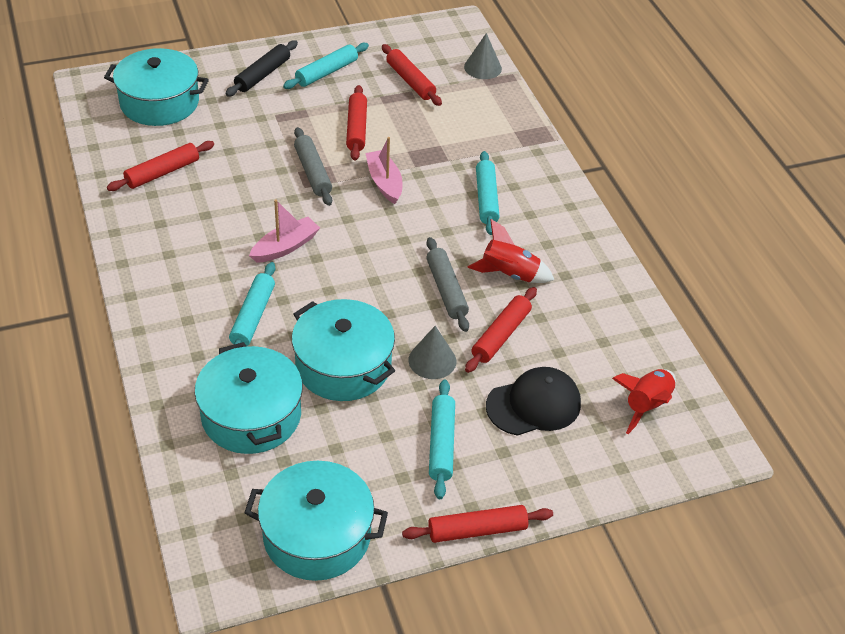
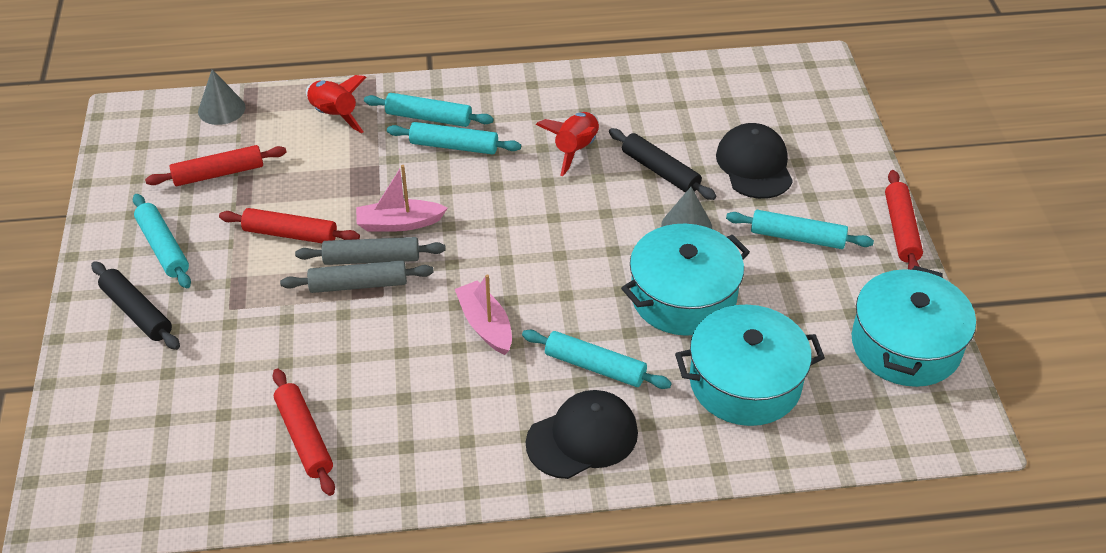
camera: 75 degrees left, 0 degrees up
(159, 102) = (147, 431): turquoise pot -> none
(179, 317) = (582, 437): none -> black cap
(446, 290) = (587, 200): grey rolling pin -> grey rolling pin (371, 259)
(501, 335) = (660, 171): red rolling pin -> black rolling pin
(517, 178) = (429, 117): none -> turquoise rolling pin
(646, 405) = (763, 94): red rocket -> red rocket (334, 116)

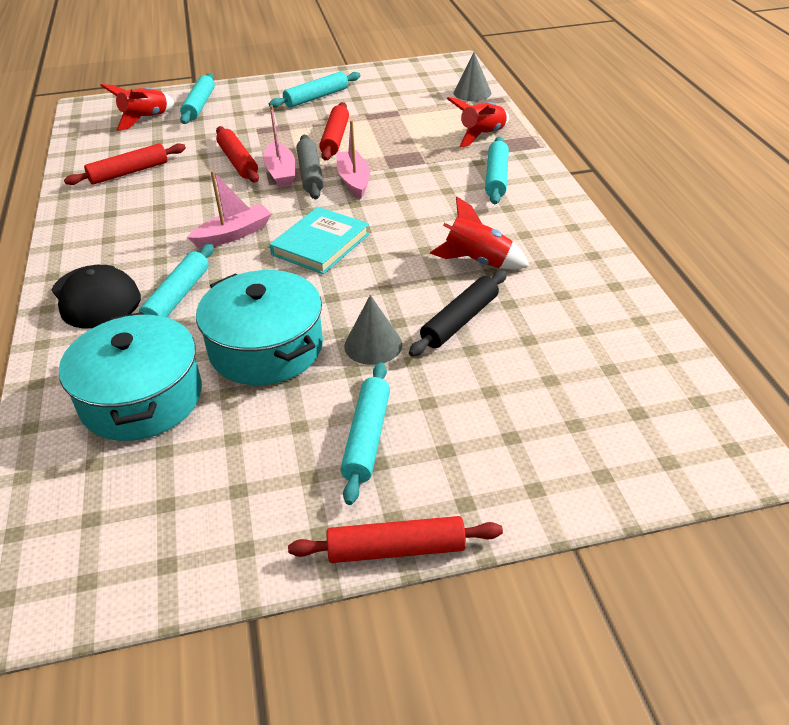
camera: 85 degrees right, 5 degrees down
(137, 312) = (254, 99): black rolling pin -> none
(144, 434) = (145, 119): none -> red rocket
(218, 174) = (397, 103): red rolling pin -> red rolling pin (237, 162)
(358, 285) = (281, 172): grey rolling pin -> pink boat
(454, 146) = (461, 194): turquoise rolling pin -> turquoise rolling pin (199, 105)
(522, 255) = (320, 244): none -> turquoise book
(754, 165) = (492, 396): black cap -> none
(906, 345) = (178, 546): turquoise pot -> none

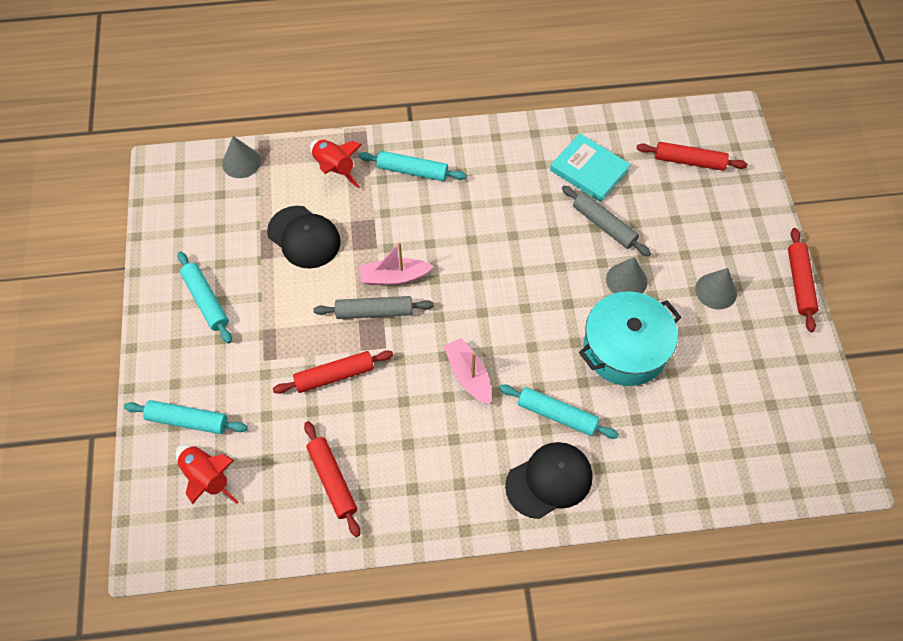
camera: 85 degrees left, 20 degrees up
(141, 398) = (675, 429): turquoise pot -> none
(281, 172) = (365, 337): pink boat -> none
(320, 244) = (495, 308): turquoise book -> turquoise book (589, 170)
(335, 138) = (307, 287): red rolling pin -> red rolling pin (689, 161)
(366, 438) = (716, 291): turquoise rolling pin -> grey cone
(393, 130) = (304, 237): none -> black cap
(460, 321) = (604, 225): black rolling pin -> grey rolling pin
(478, 261) = (534, 203): red rocket -> none

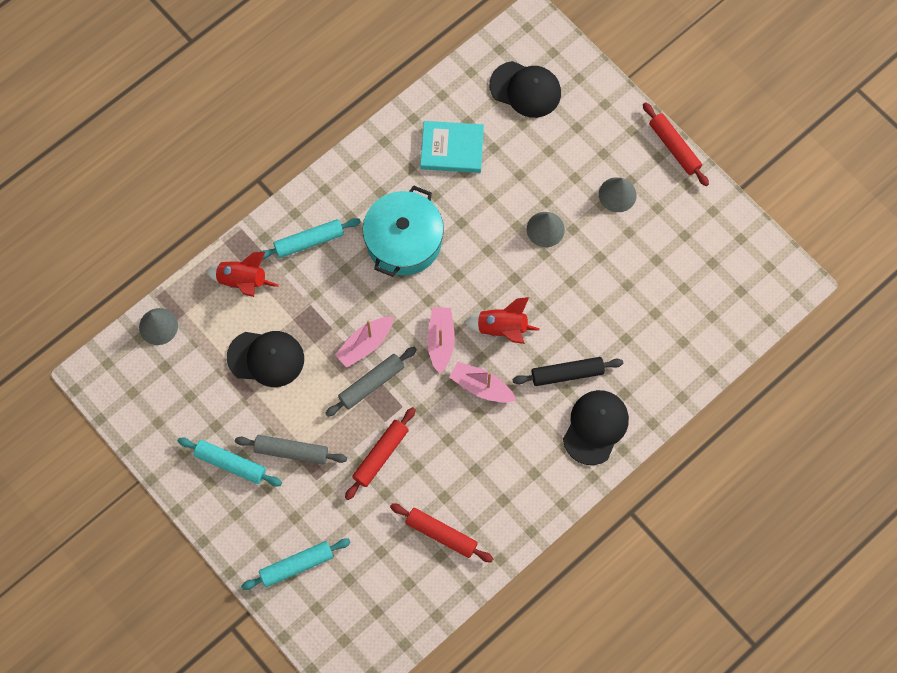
camera: 35 degrees left, 10 degrees up
(207, 478) = (347, 596): red rocket -> red rocket (502, 328)
(462, 315) = (441, 341): none -> pink boat
(557, 415) = (567, 374): turquoise rolling pin -> black rolling pin
(604, 225) = (497, 191): grey rolling pin -> grey rolling pin (291, 451)
(625, 349) = (581, 287): turquoise pot -> turquoise pot (404, 241)
(689, 161) = (525, 89): red rolling pin -> black cap

